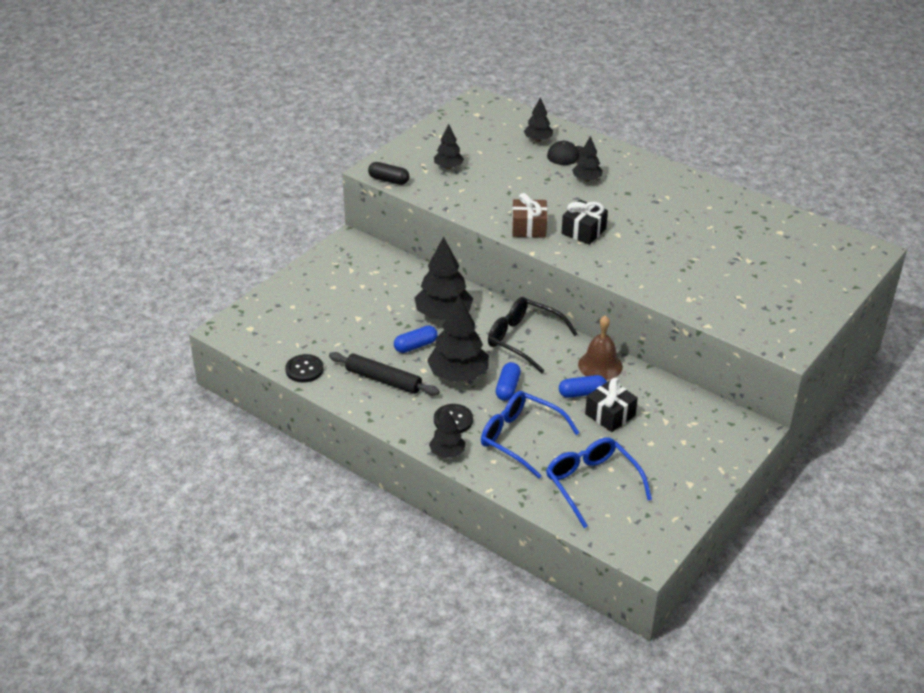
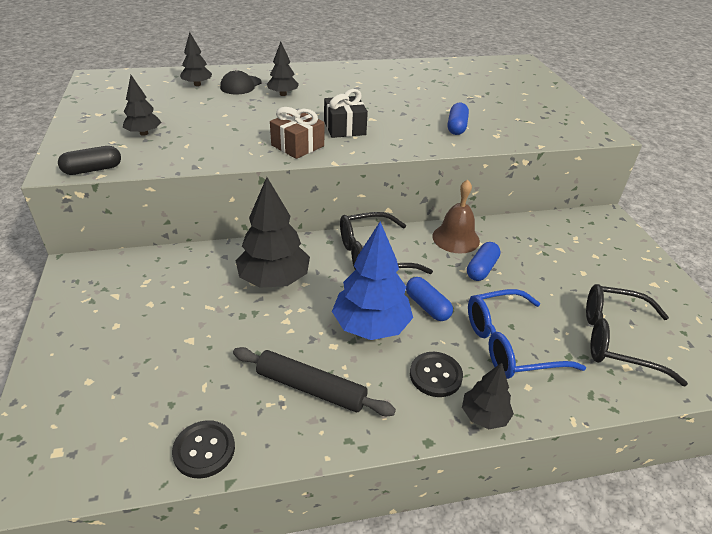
camera: 50 degrees left, 0 degrees up
(383, 380) = (311, 388): black rolling pin -> black rolling pin turned 45 degrees clockwise
(415, 346) = (291, 327): blue capsule -> blue capsule (456, 127)
(458, 375) = (371, 326): black tree -> blue tree
(592, 484) = (616, 340): blue glasses -> black glasses
(610, 415) = (526, 271): black gift -> none

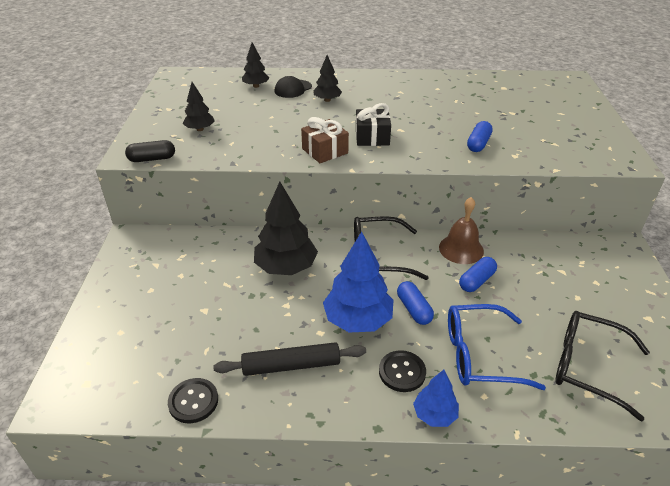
camera: 15 degrees right, 0 degrees up
(311, 388) = (291, 365): black rolling pin -> black rolling pin turned 45 degrees counterclockwise
(484, 416) = (435, 415): black tree -> blue tree

